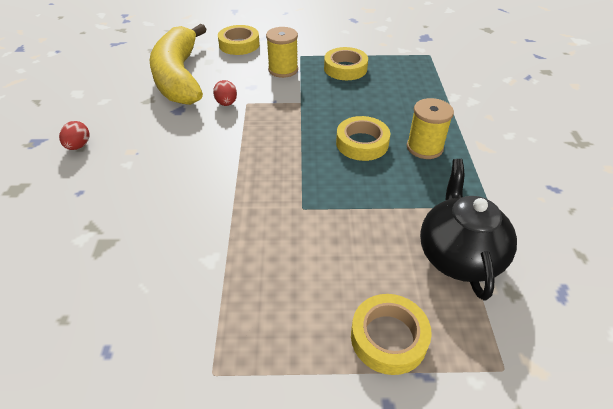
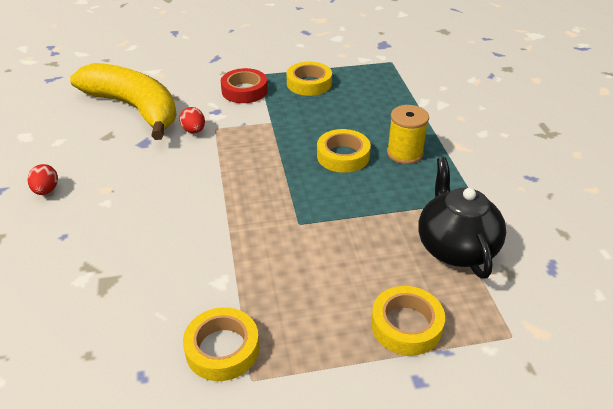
camera: 10 degrees left, 5 degrees down
(179, 77) = (134, 108): yellow banana -> yellow banana turned 150 degrees clockwise
(239, 44) = (190, 68): yellow tape -> yellow tape (222, 349)
(283, 70) = (244, 91): yellow spool -> red tape

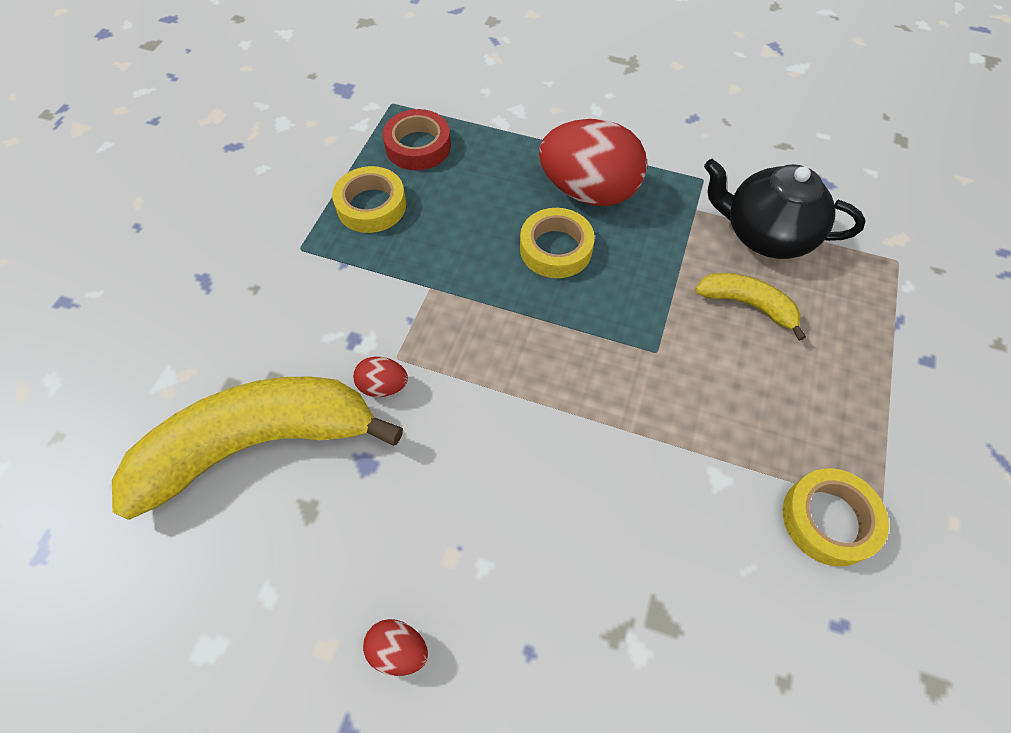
camera: 60 degrees left, 20 degrees up
(244, 91) = (328, 283): red tape -> red tape (418, 146)
(378, 256) = (747, 305): none -> yellow banana
(404, 153) = (588, 191): yellow spool -> red egg
(406, 325) = (856, 333): yellow tape -> none

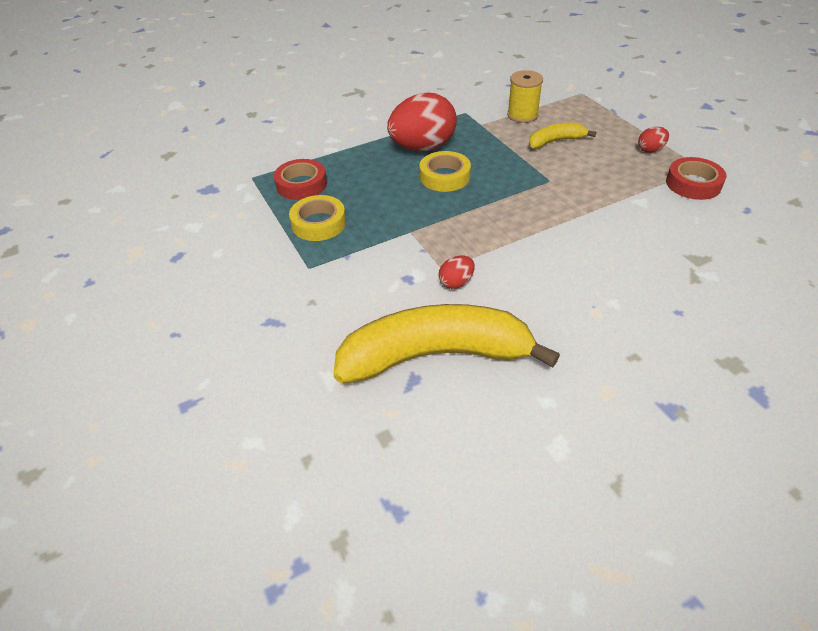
camera: 45 degrees left, 15 degrees down
(258, 444) = (435, 355): yellow banana -> yellow banana turned 60 degrees clockwise
(398, 650) = (634, 360): red egg -> red egg (650, 150)
(765, 235) = (522, 115): black teapot -> yellow spool
(828, 520) = (693, 184): yellow tape -> red tape

